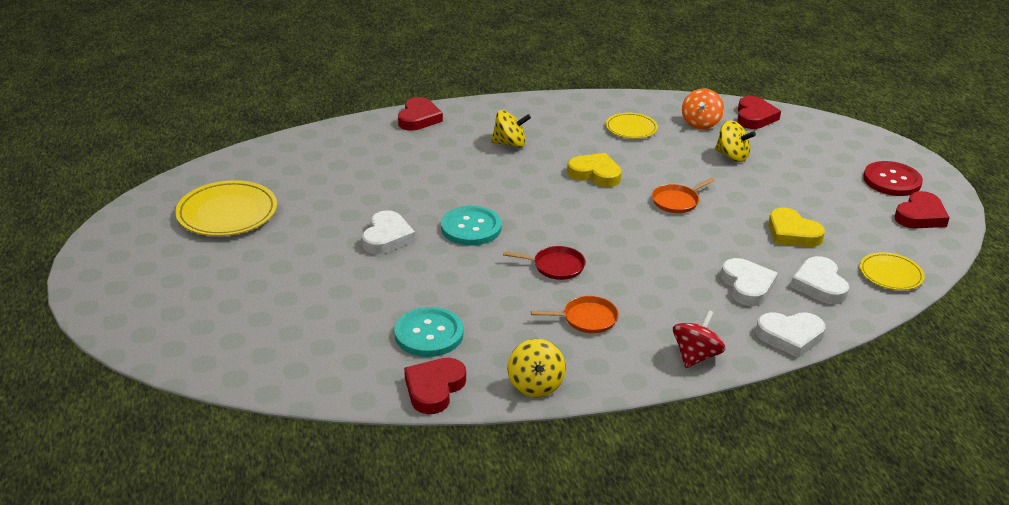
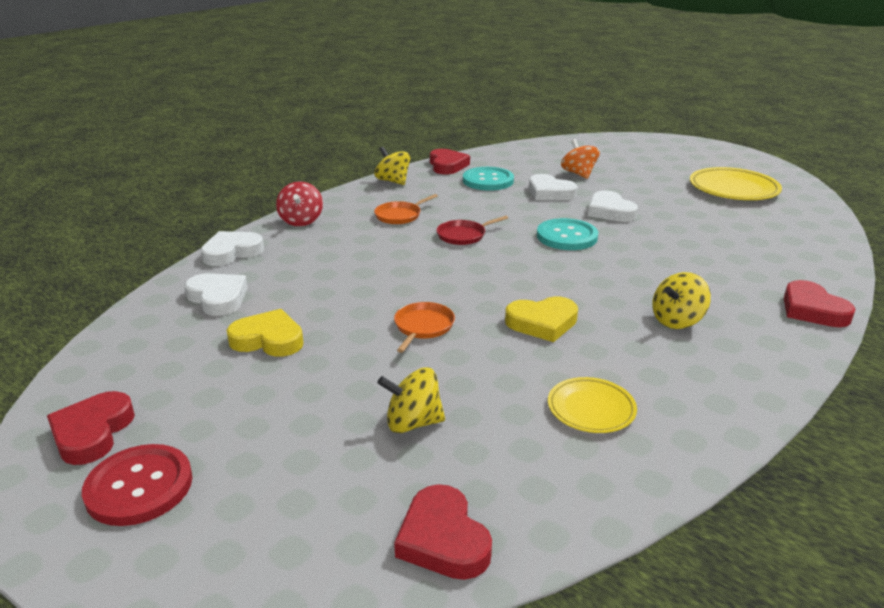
camera: 145 degrees right, 5 degrees down
(700, 123) = (513, 471): orange spinning top -> orange spinning top (578, 174)
(747, 286) = (289, 274): white heart -> white heart (550, 192)
(890, 274) = (138, 334): yellow plate -> none

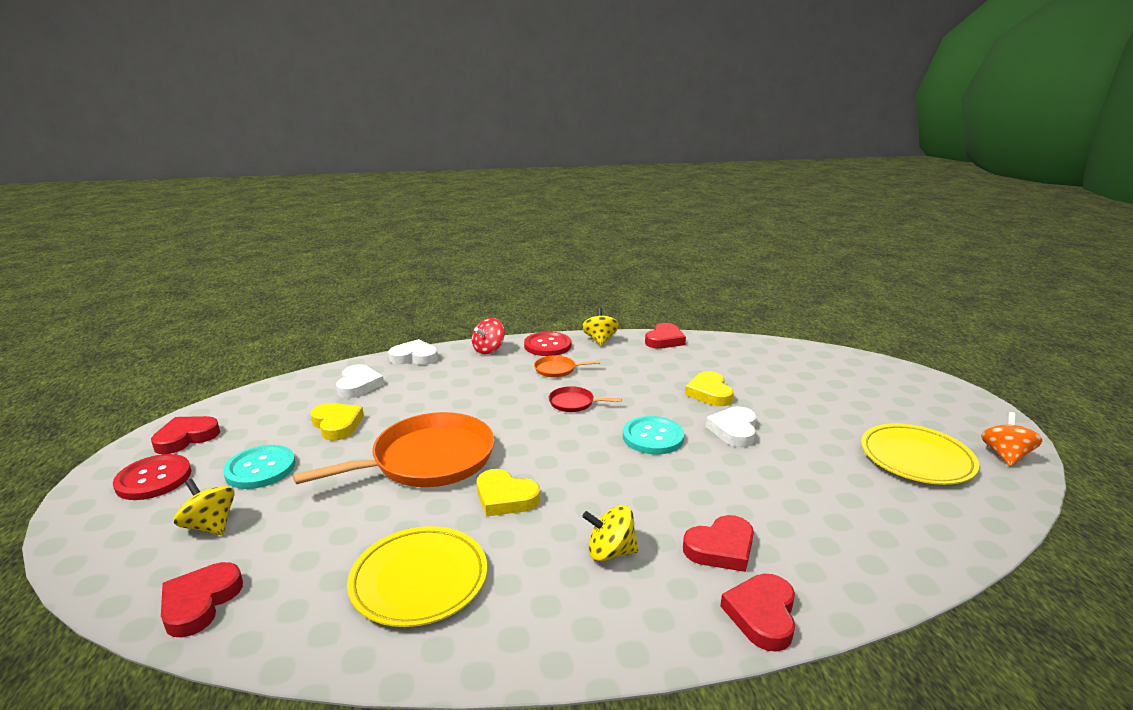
camera: 40 degrees right, 5 degrees down
(353, 200) = (547, 346): none -> red button
(413, 423) = (310, 521): yellow spinning top -> yellow spinning top (210, 526)
(423, 327) = (427, 460): orange pan -> orange pan, size x2.30
(488, 181) = (674, 364): turquoise button -> turquoise button (260, 469)
(550, 192) = (709, 393): white heart -> yellow heart
(578, 174) = (769, 385): orange spinning top -> orange spinning top (1005, 456)
(591, 408) = (419, 580): yellow plate -> yellow plate, size x1.68
(730, 285) = (721, 548): none -> red heart

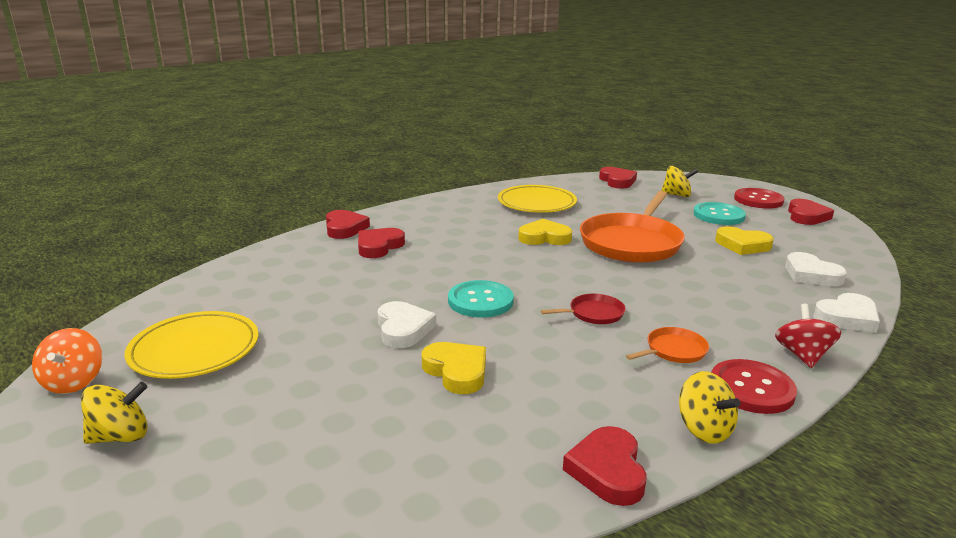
camera: 150 degrees right, 0 degrees up
(610, 552) = (448, 231): yellow spinning top -> yellow spinning top (120, 436)

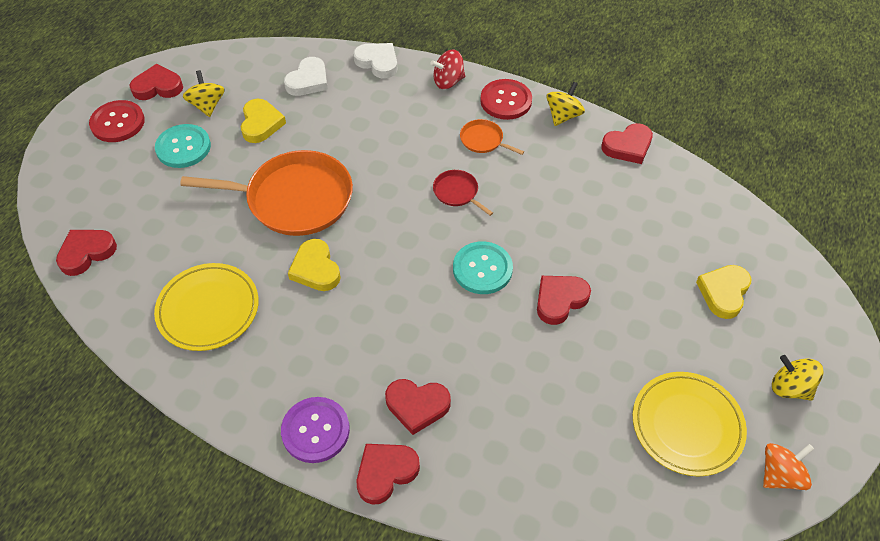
camera: 115 degrees left, 30 degrees up
(403, 216) = (315, 430): none -> purple button
(403, 329) = (560, 300): white heart -> red heart
(456, 371) = (590, 243): yellow heart -> yellow heart (723, 292)
(676, 195) = (125, 189): yellow spinning top -> yellow spinning top (207, 105)

